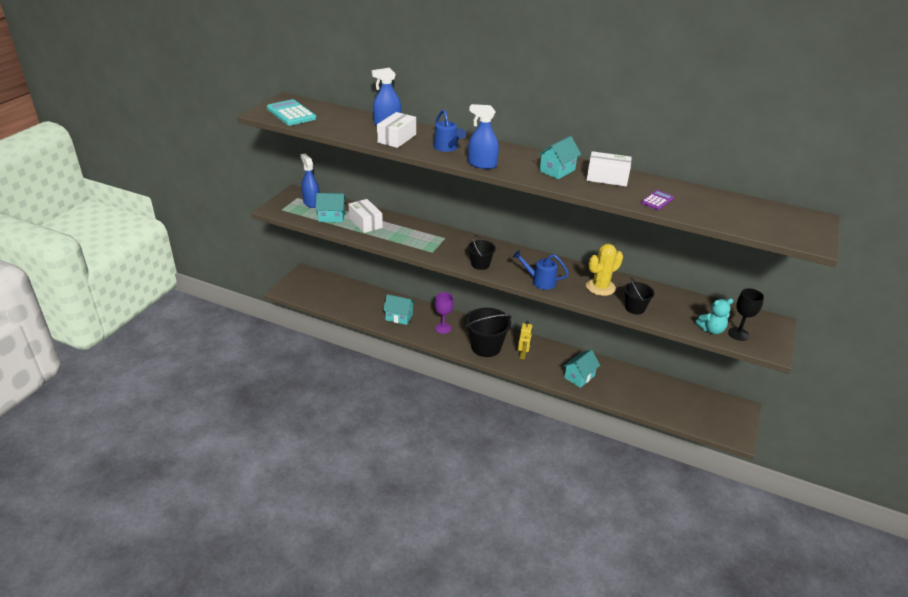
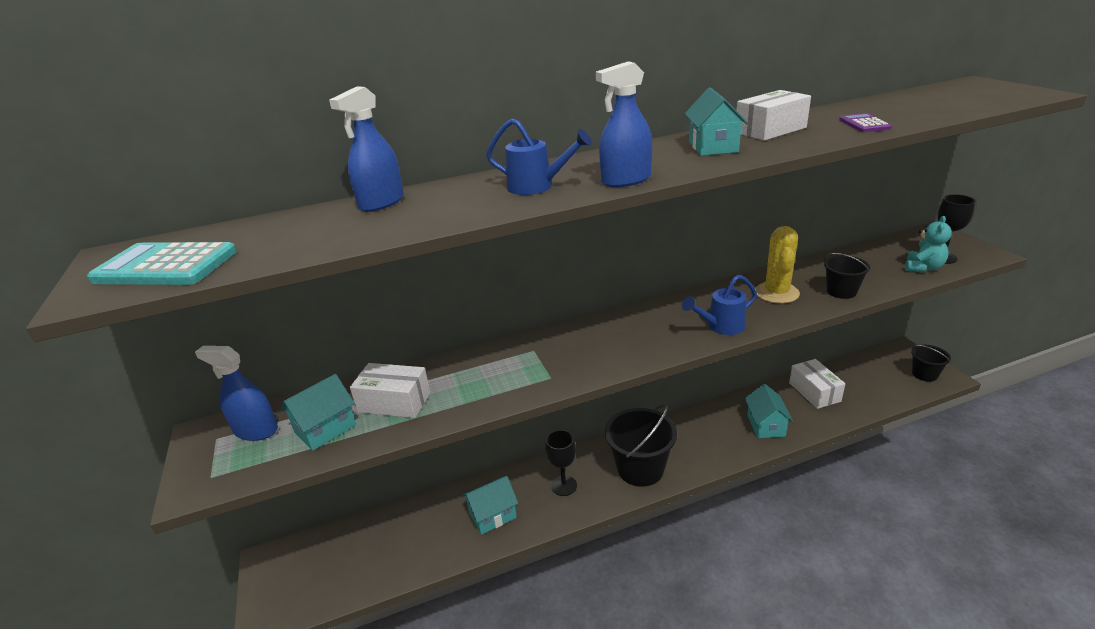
camera: 40 degrees left, 5 degrees down
(396, 138) = (439, 210): white box -> white box (814, 392)
(443, 328) = (564, 485): purple goblet -> black goblet
(480, 264) = (630, 352): black bucket -> black bucket (924, 374)
(523, 355) = (686, 446): yellow robot -> none

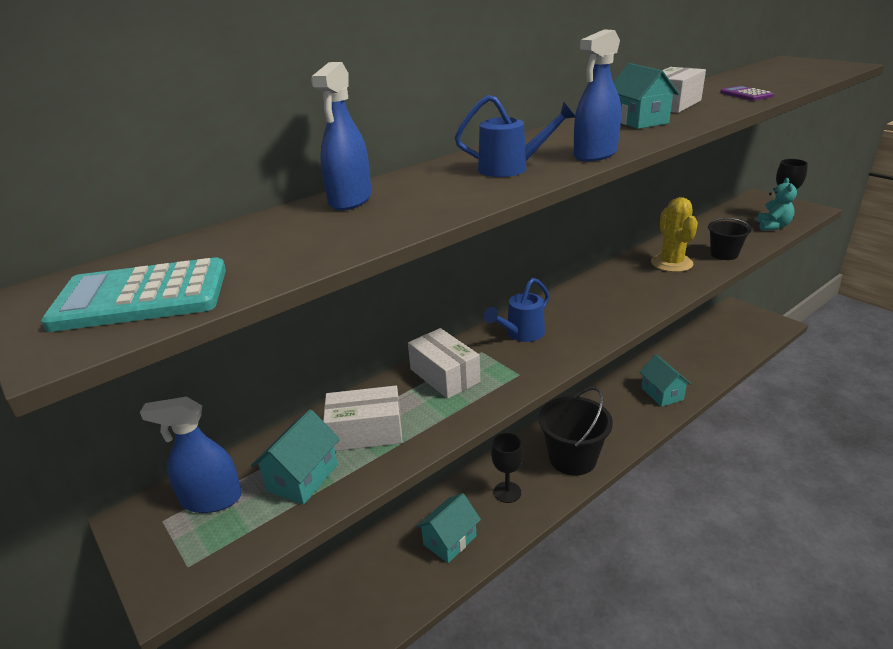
camera: 20 degrees left, 0 degrees up
(721, 326) = (645, 299): blue watering can -> blue watering can (521, 334)
(814, 392) = (686, 356): white box -> white box (444, 375)
(924, 374) = (763, 325): black bucket -> none

